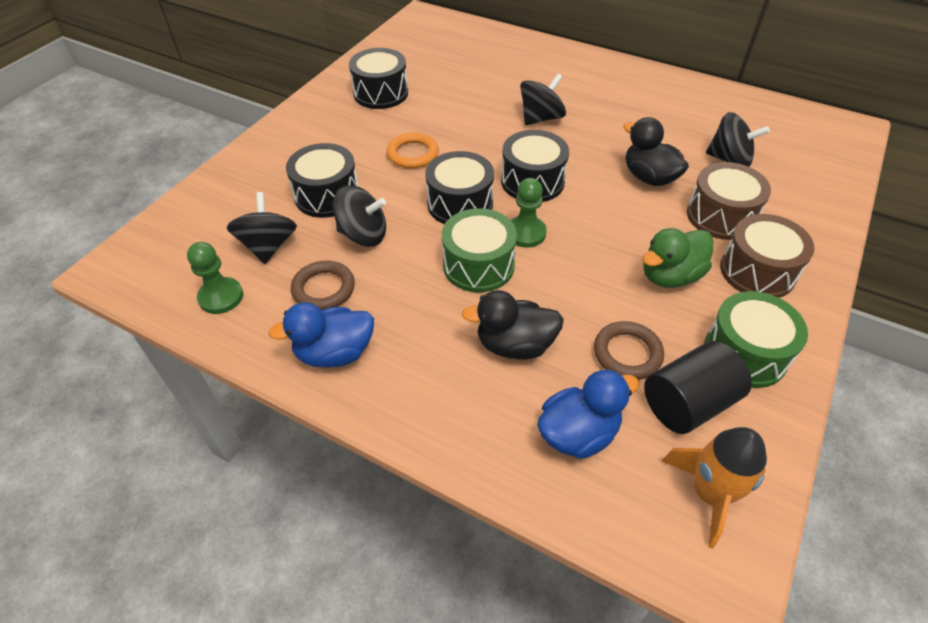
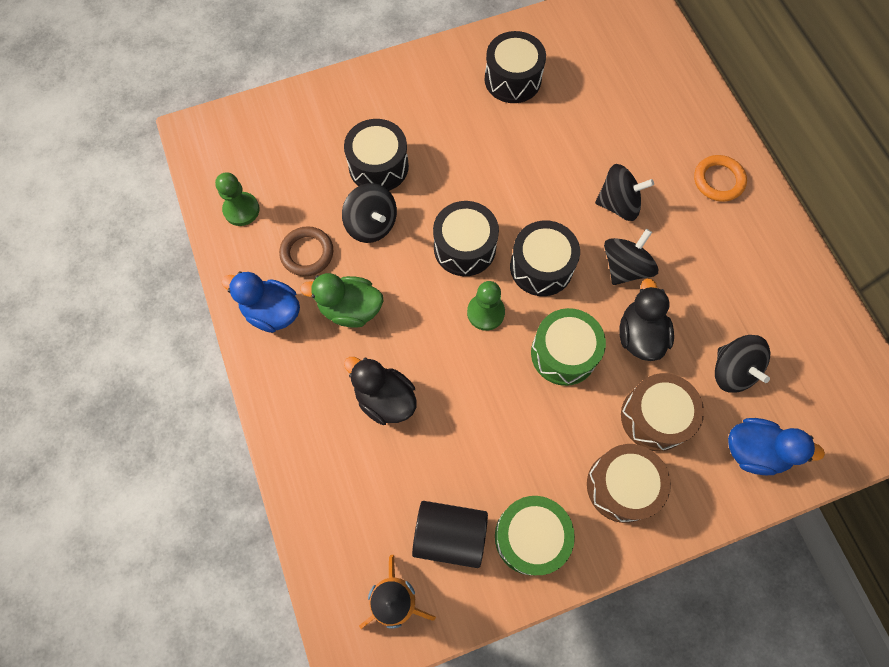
camera: 40 degrees right, 20 degrees up
(268, 246) = (302, 186): black spinning top -> black spinning top (625, 267)
(413, 154) = (476, 169): orange ring -> orange ring (718, 180)
(478, 265) = (424, 314): green drum -> green drum (563, 353)
(578, 433) = (360, 493): blue duck -> blue duck (754, 451)
(627, 353) = (451, 467): brown ring -> none
(670, 276) = (550, 435): green duck -> green duck (350, 309)

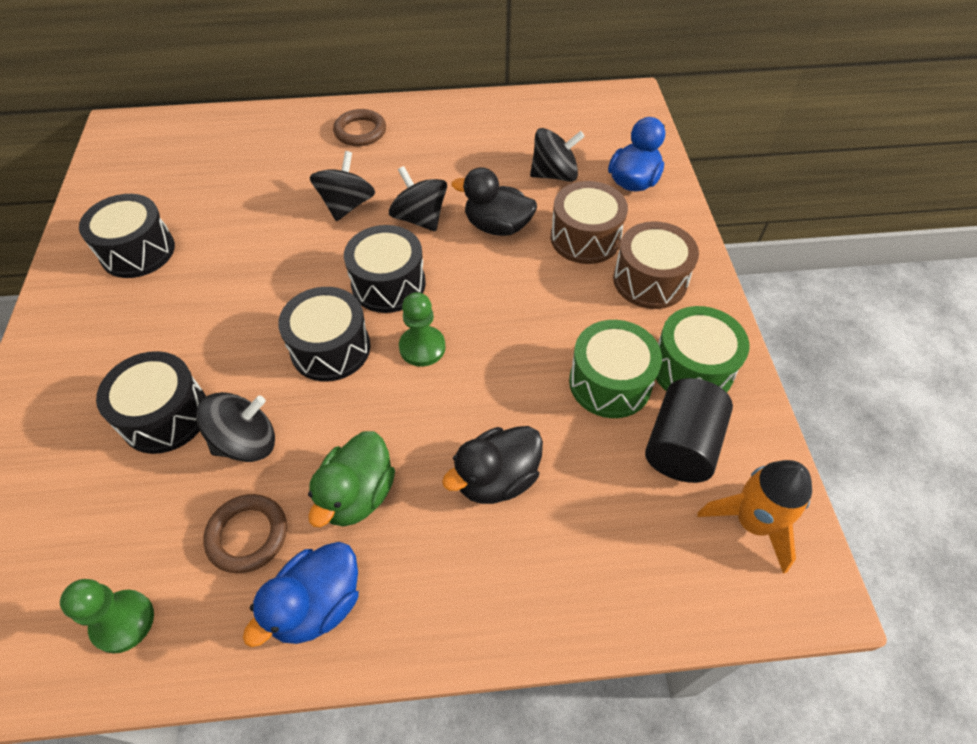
camera: 75 degrees left, 15 degrees down
(563, 353) = (496, 290): green drum -> green drum (610, 383)
(718, 180) = (360, 131): orange ring -> brown ring

